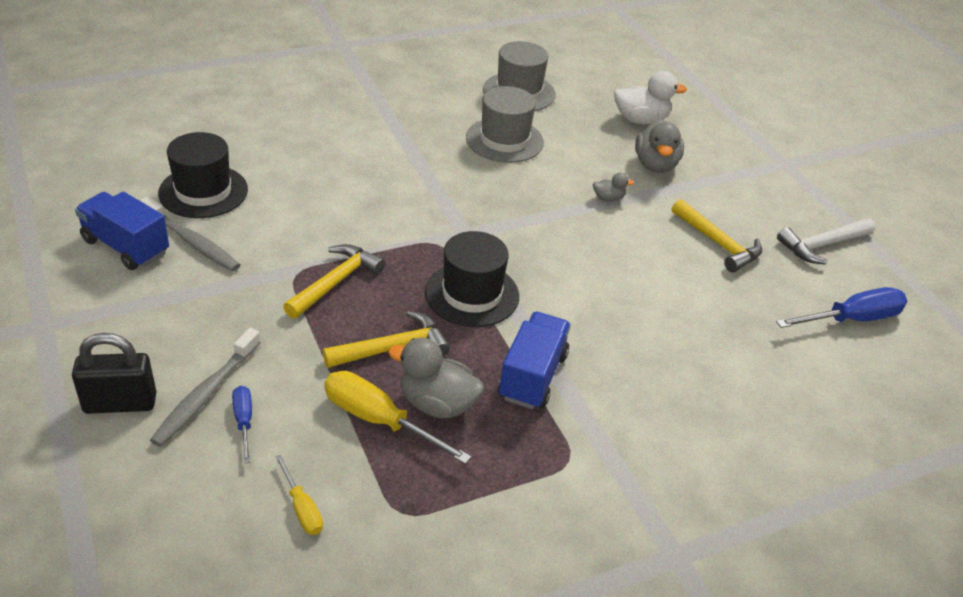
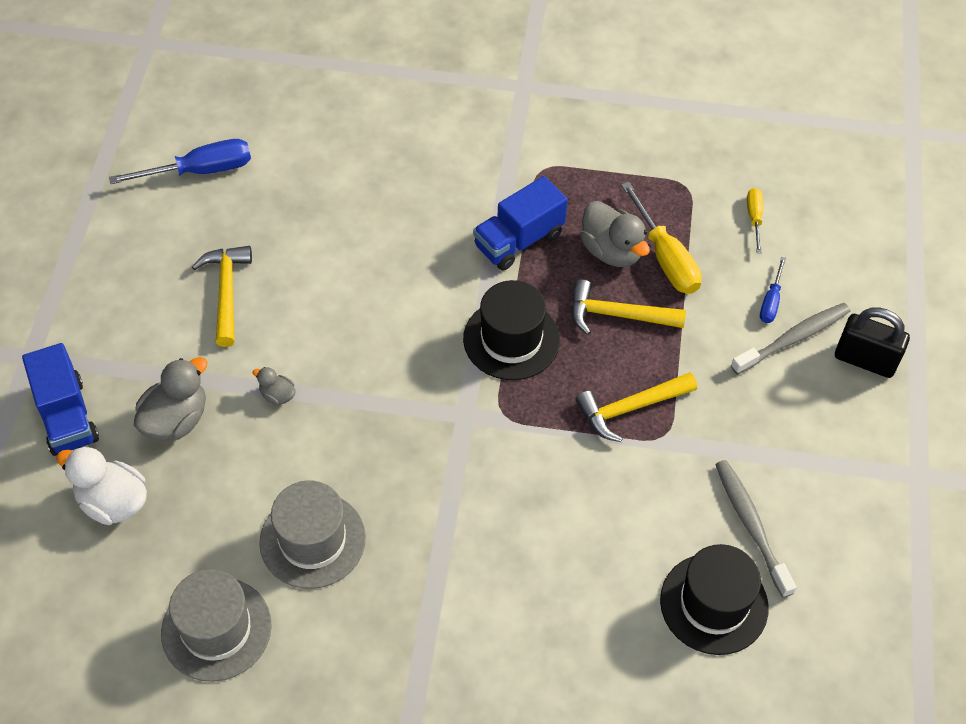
camera: 145 degrees left, 15 degrees up
(126, 247) = (821, 548): blue truck -> blue truck (67, 416)
(822, 245) = (128, 246): white hammer -> none
(852, 319) = (200, 171): blue screwdriver -> blue screwdriver turned 150 degrees clockwise

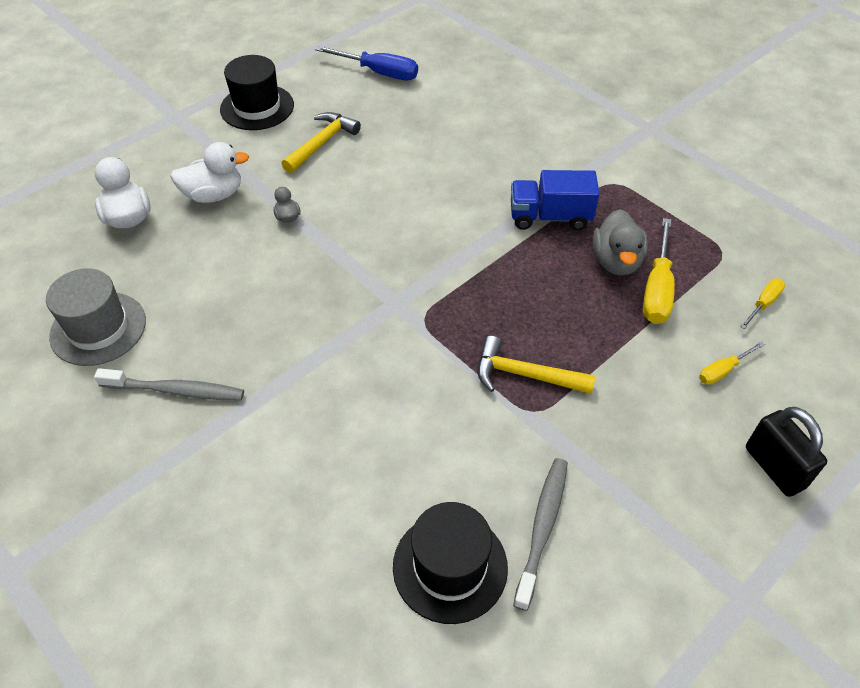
camera: 40 degrees right, 5 degrees down
(67, 416) = (159, 157): blue truck -> none
(176, 420) = (214, 195): grey duck -> white duck
(312, 540) = (213, 315): grey hat -> none
(511, 339) = (480, 275): black hat -> black hat (257, 107)
(618, 315) = (578, 306): yellow hammer -> none
(771, 301) = (723, 371): blue screwdriver -> yellow screwdriver
(793, 338) = (718, 410): grey toothbrush -> grey toothbrush (176, 390)

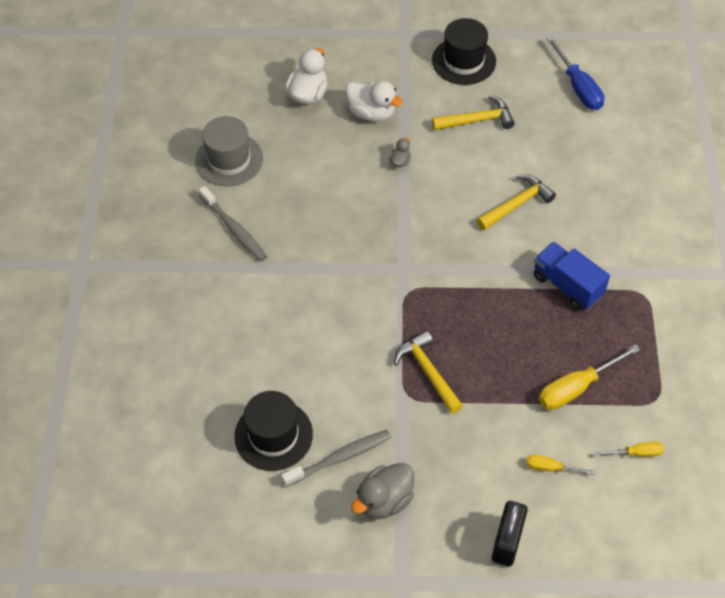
camera: 45 degrees right, 5 degrees up
(433, 184) = (516, 204): none -> yellow hammer
(616, 261) = (573, 349): grey duck -> grey duck (384, 500)

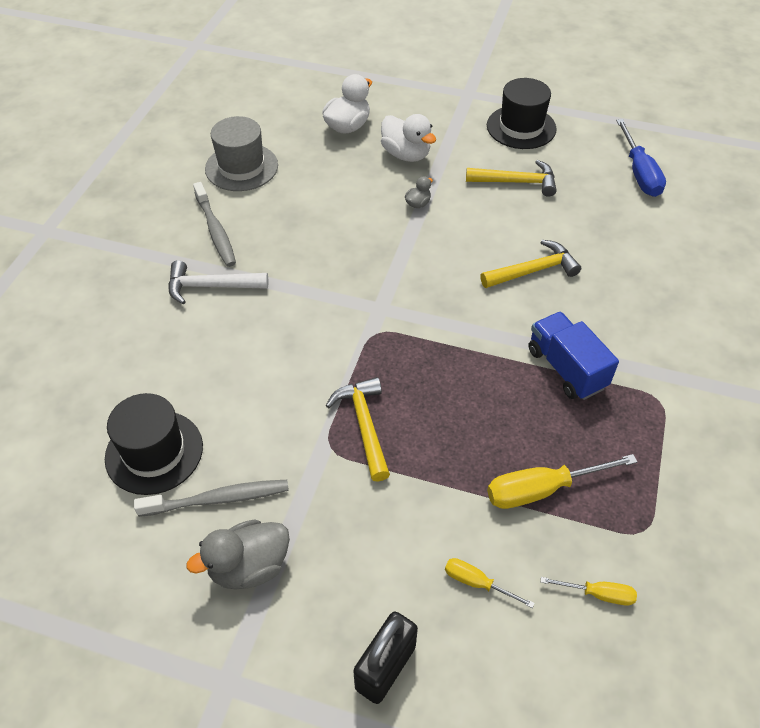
camera: 15 degrees right, 5 degrees down
(254, 283) = (211, 286): none -> white hammer

